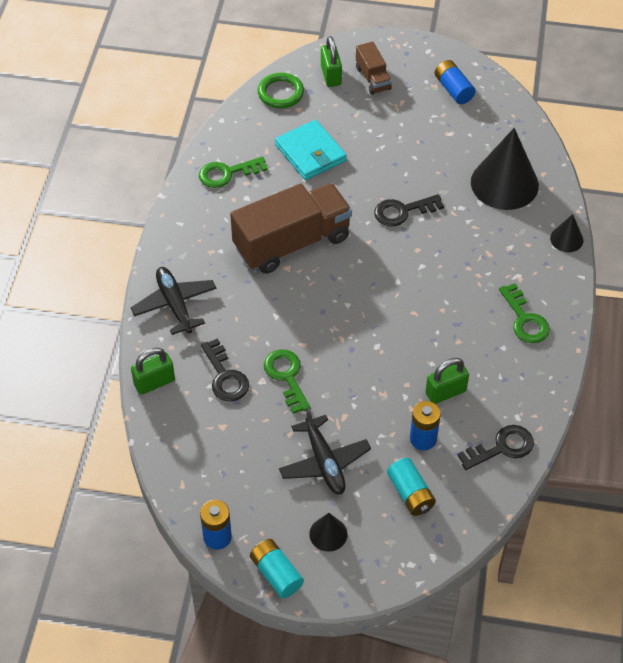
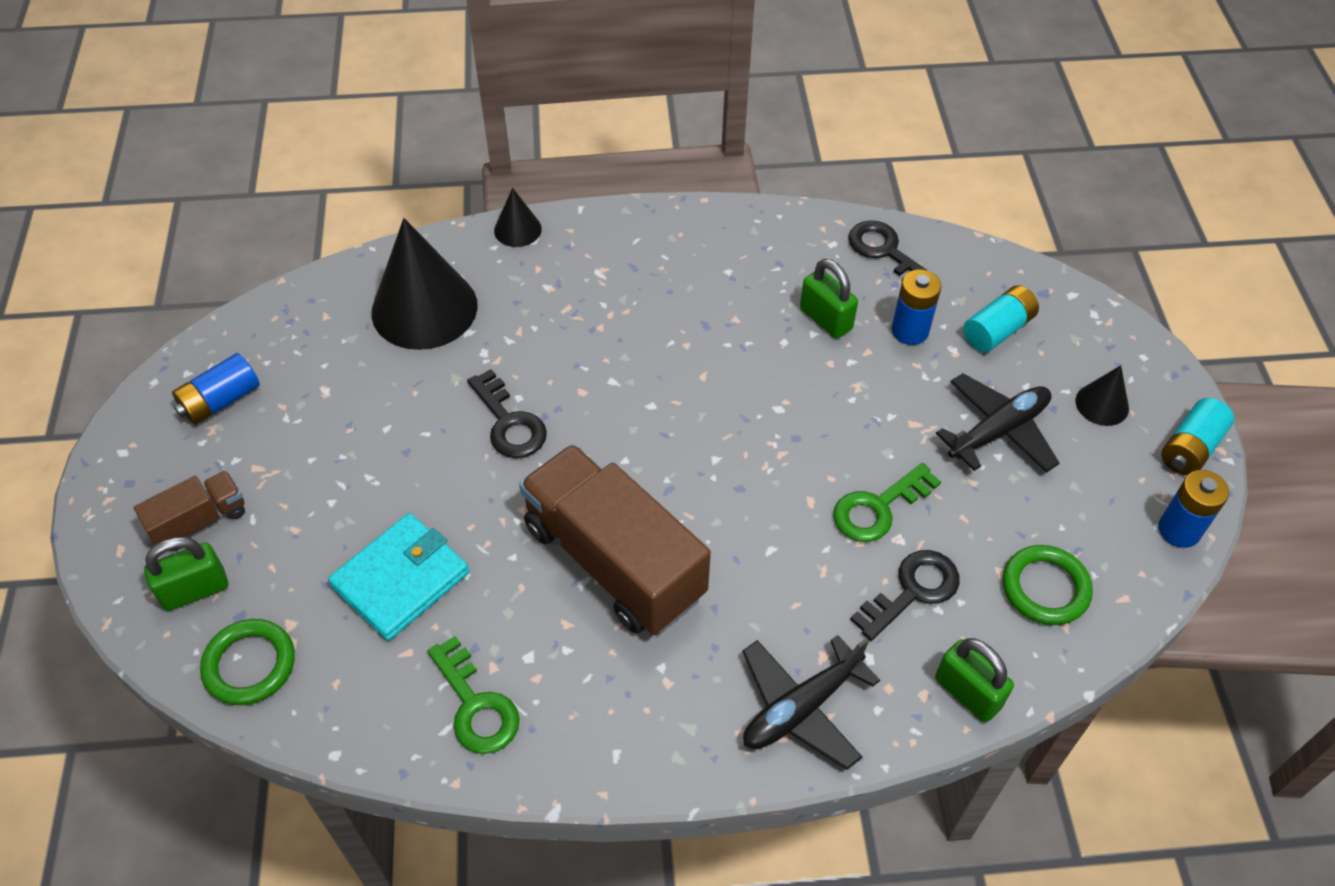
camera: 105 degrees left, 0 degrees up
(203, 445) = (1045, 588): none -> green ring
(525, 320) = (674, 255): green key -> none

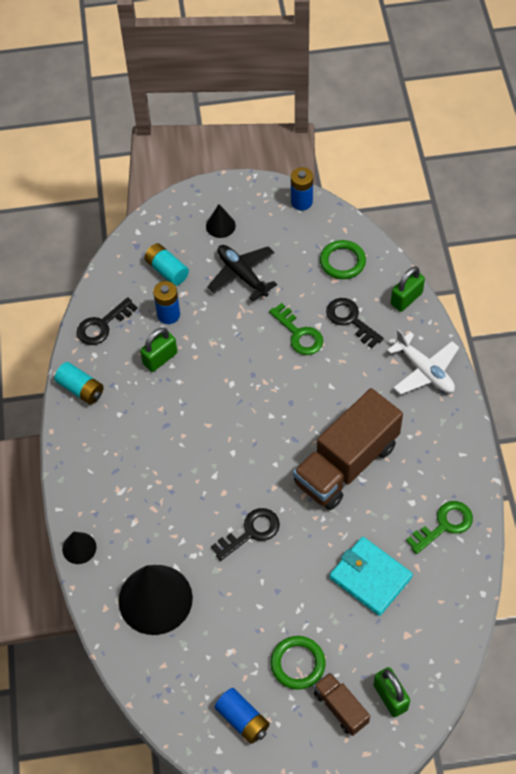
camera: 90 degrees left, 5 degrees up
(249, 665) = (436, 651): green ring -> green ring (297, 664)
(801, 707) = (424, 370): black plane -> white plane
(1190, 448) = (248, 190): turquoise battery -> turquoise battery (81, 389)

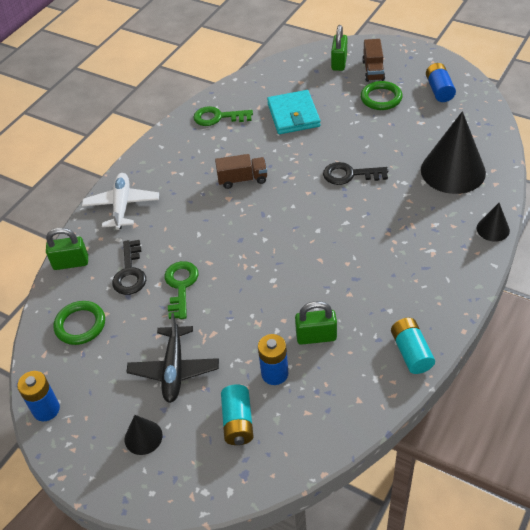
camera: 140 degrees left, 10 degrees down
(102, 325) = (347, 403): black key -> none
(346, 464) = (242, 179): brown truck -> brown truck, size x0.48

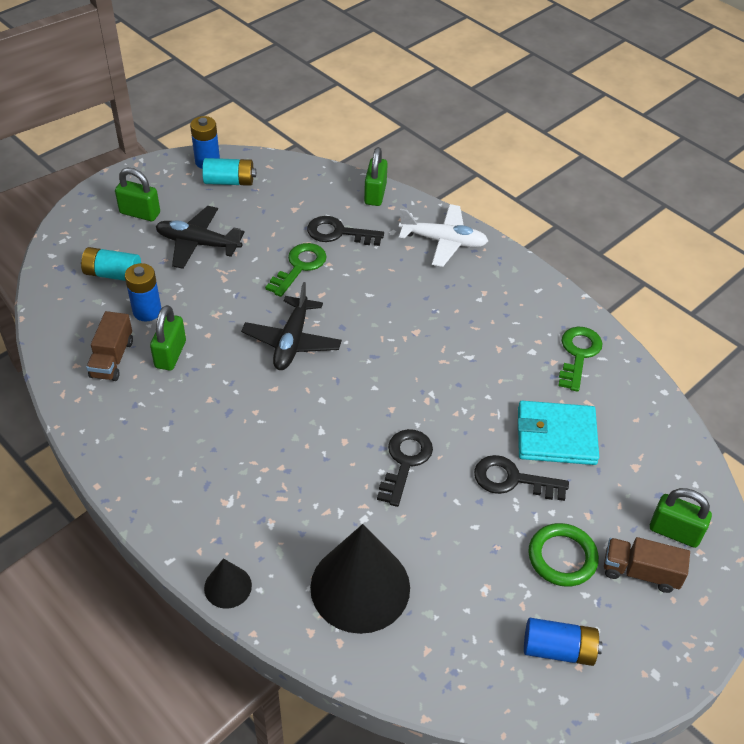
camera: 100 degrees right, 0 degrees up
(80, 325) = (289, 191): green ring -> none
(143, 437) = (140, 213): black cone -> green padlock
(181, 286) = (299, 266): green key -> green key turned 75 degrees counterclockwise
(242, 179) = (443, 351): brown truck -> brown truck (112, 359)
(268, 264) = (292, 341): none -> black plane
(337, 126) = (512, 479): none -> black key
(411, 352) = (101, 426): turquoise battery -> turquoise battery (229, 181)

